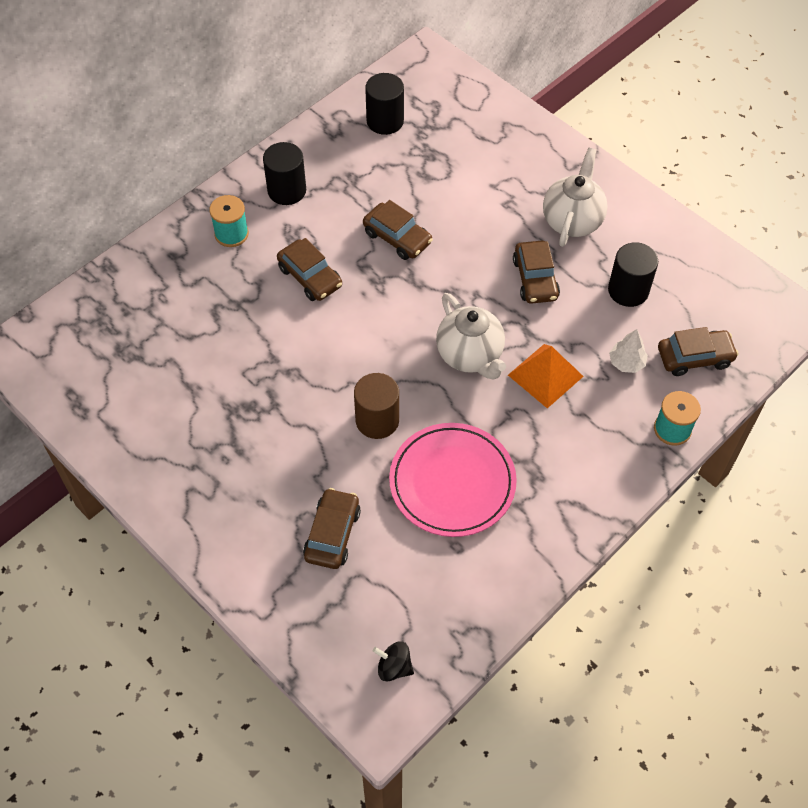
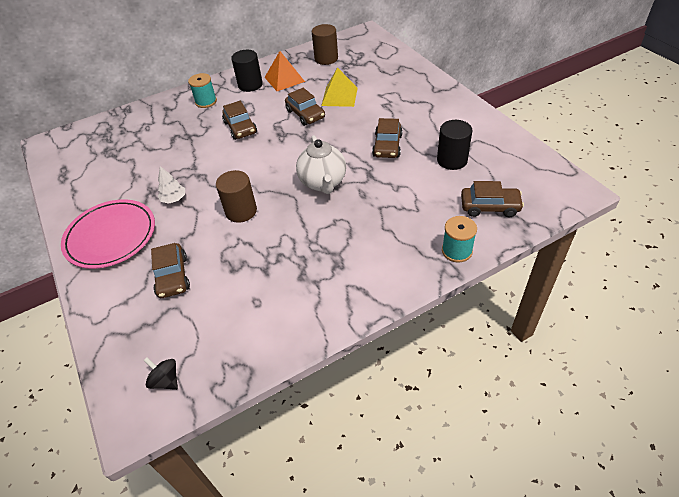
camera: 20 degrees right, 10 degrees down
(332, 534) = (172, 276): brown car -> brown car turned 135 degrees clockwise
(385, 121) = (326, 59): black cylinder -> brown cylinder
(435, 197) = (339, 96): none -> yellow pyramid
(452, 482) = (274, 258): pink plate -> pink plate (111, 236)
(545, 375) = (371, 202): orange pyramid -> orange pyramid (284, 79)
(572, 221) = (426, 118): white teapot -> none
(626, 362) = (435, 202): white tree -> white tree (174, 199)

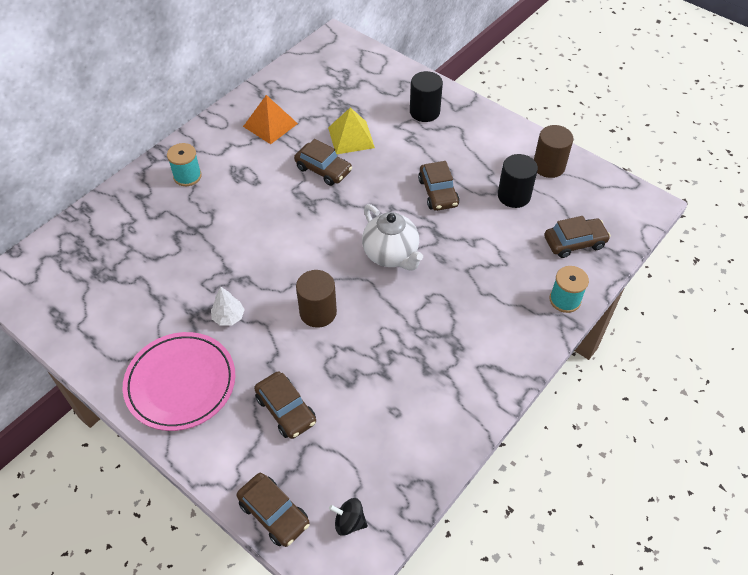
camera: 25 degrees left, 5 degrees up
(240, 128) = (254, 204): brown car -> brown car (274, 513)
(250, 85) = (231, 141): black cylinder -> black cylinder (424, 112)
(326, 59) = (306, 85): brown cylinder -> brown cylinder (548, 166)

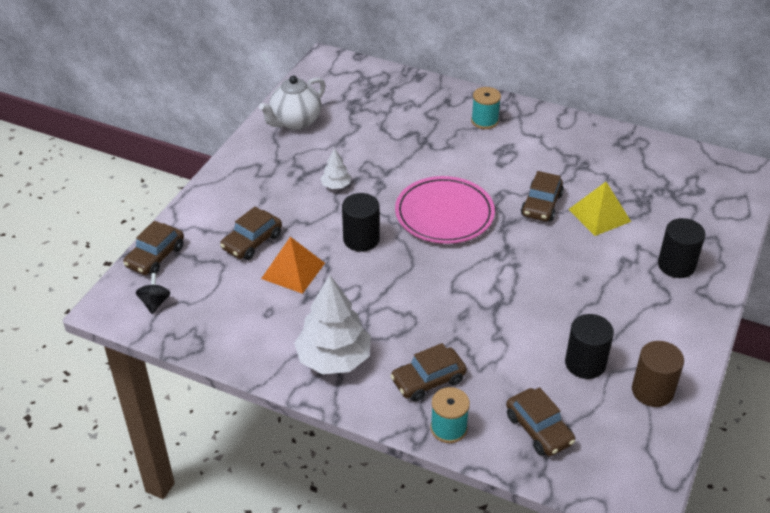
camera: 75 degrees right, 10 degrees down
(181, 383) = (261, 176): pink plate -> pink plate (444, 214)
(270, 125) = (582, 155): orange pyramid -> orange pyramid (293, 270)
(318, 312) = (361, 239): brown cylinder -> black cylinder
(391, 255) = (451, 276): white teapot -> white teapot (295, 122)
(438, 192) = (555, 297): brown car -> brown car (428, 380)
(470, 367) = (334, 359): none -> white tree

